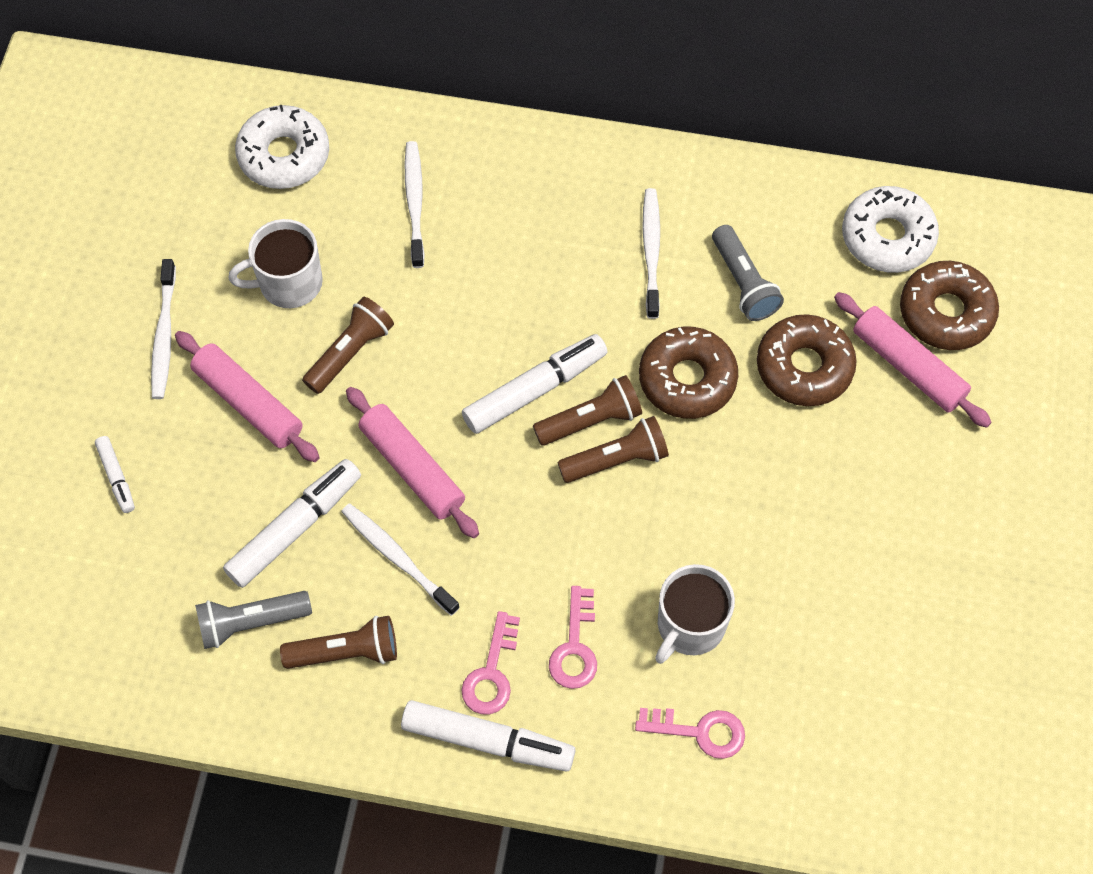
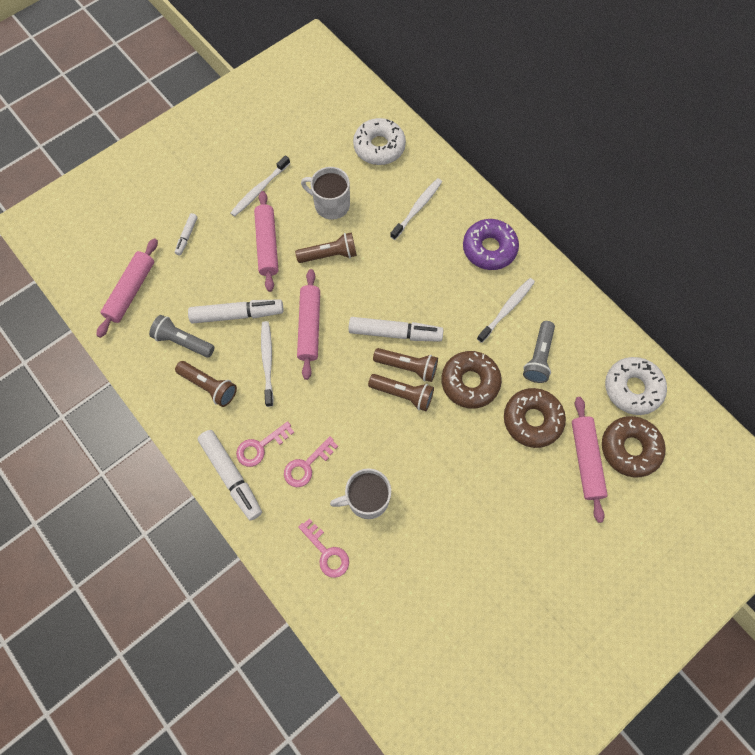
camera: 40 degrees right, 5 degrees up
(105, 614) = (131, 291): none -> pink rolling pin
(559, 189) = (489, 249): none -> purple donut

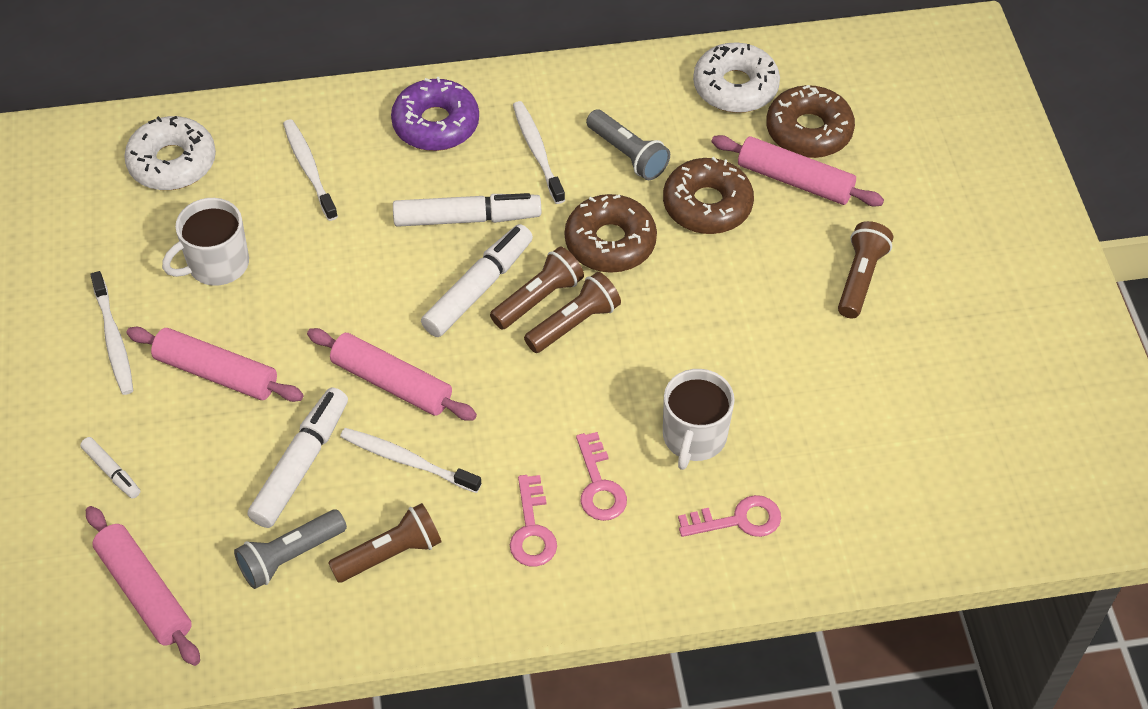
camera: 60 degrees left, 15 degrees down
(231, 476) = (551, 587): white marker -> white marker (467, 218)
(329, 255) = (297, 305): brown flashlight -> brown flashlight (860, 278)

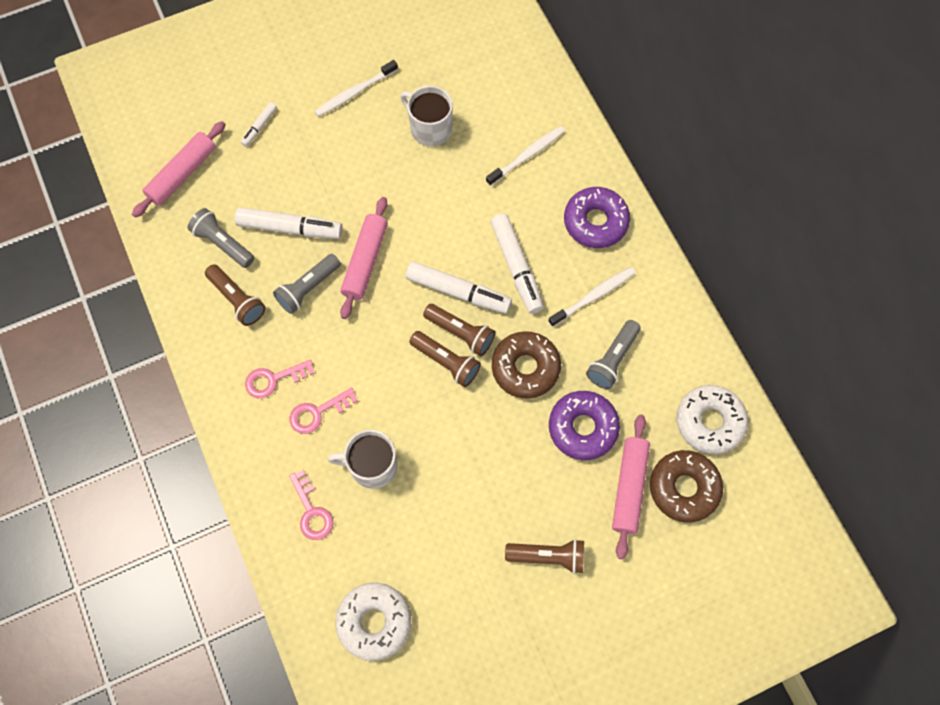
camera: 75 degrees right, 15 degrees up
(172, 163) = (505, 74): white donut -> white donut (374, 622)
(216, 373) = (345, 157): pink rolling pin -> none
(407, 460) = (308, 288): white toothbrush -> grey flashlight
(707, 205) = (582, 428): brown donut -> purple donut

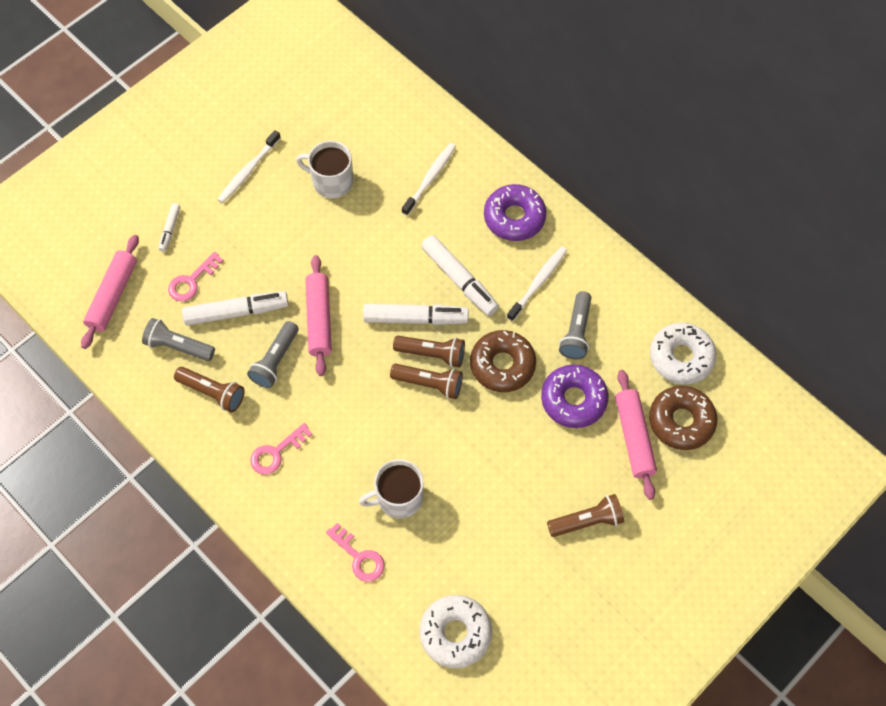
camera: 20 degrees left, 5 degrees down
(318, 412) = (329, 468): pink key -> pink key (192, 281)

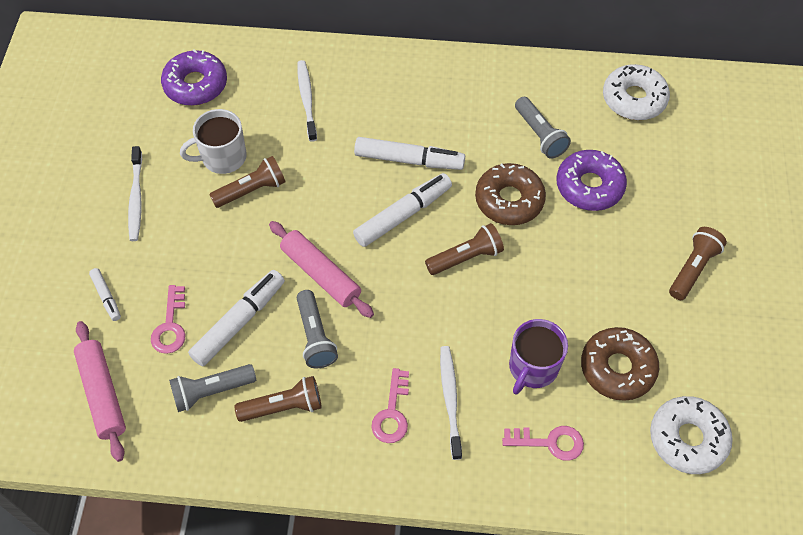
camera: 40 degrees left, 5 degrees down
(398, 498) = (532, 367): white mug -> purple mug
(432, 354) = (445, 232): brown flashlight -> brown flashlight (252, 190)
(514, 217) = (405, 84): purple donut -> purple donut (195, 85)
(538, 282) = (474, 119): white toothbrush -> white toothbrush (450, 399)
(633, 437) = (661, 181): pink rolling pin -> none
(681, 421) = (681, 144): brown donut -> brown donut (617, 368)

